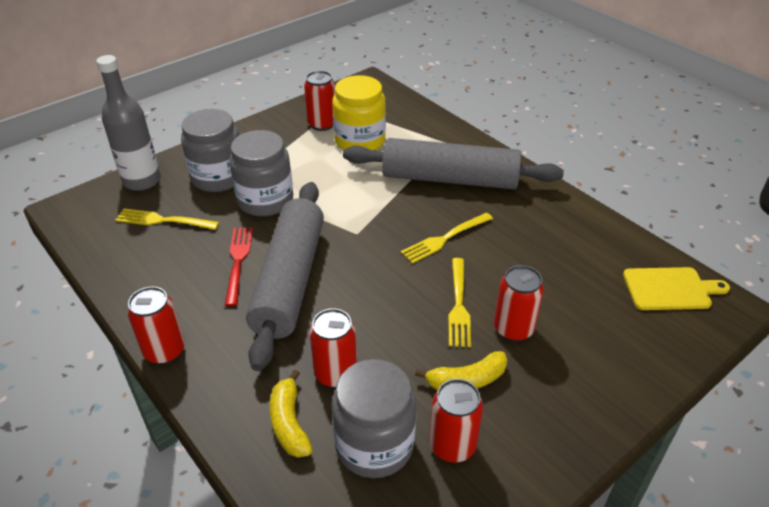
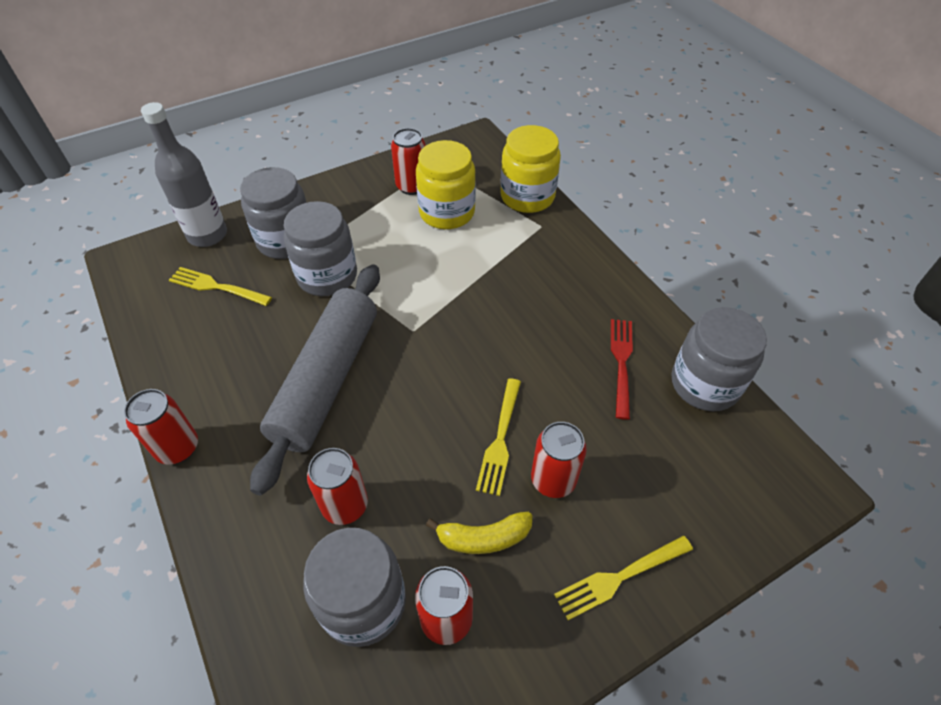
camera: 10 degrees right, 10 degrees up
(238, 262) = (279, 349): red fork -> red fork (621, 363)
(289, 423) = (281, 558): yellow banana -> none
(427, 122) = (527, 196): none -> yellow jar
(445, 239) = (507, 351): yellow fork -> yellow fork (619, 577)
(450, 179) = (533, 274): grey rolling pin -> none
(619, 242) = (704, 384): none -> grey jar
(670, 289) = (749, 455): yellow cutting board -> none

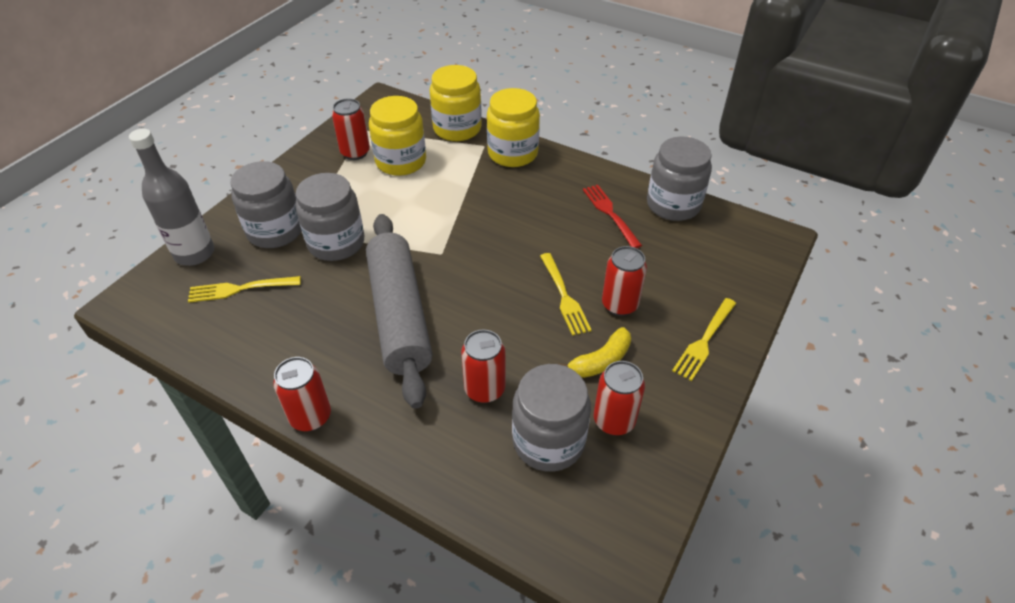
camera: 30 degrees left, 5 degrees down
(564, 247) = (512, 153): none -> yellow jar

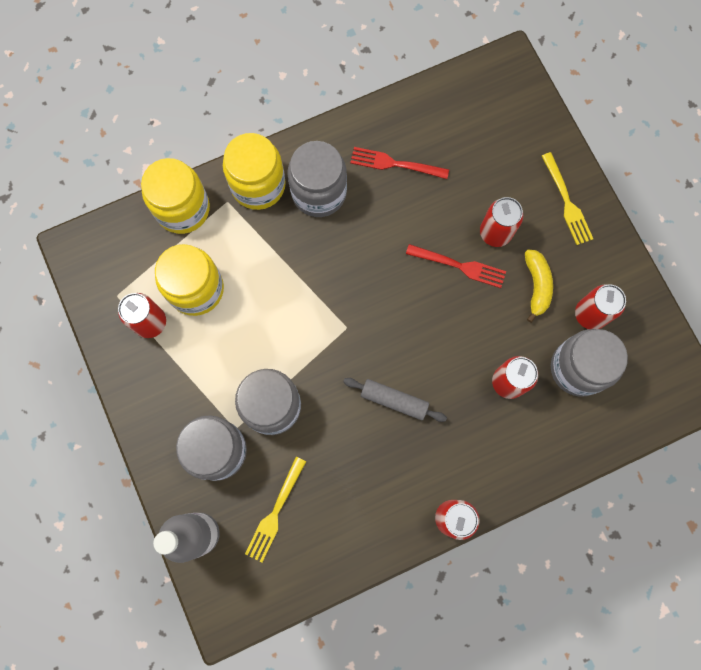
camera: 55 degrees left, 30 degrees up
(399, 315) = (394, 400): grey rolling pin -> grey rolling pin, size x0.46
(564, 296) = (459, 266): yellow fork -> red fork
(673, 205) = (420, 108): grey jar -> grey jar (319, 192)

